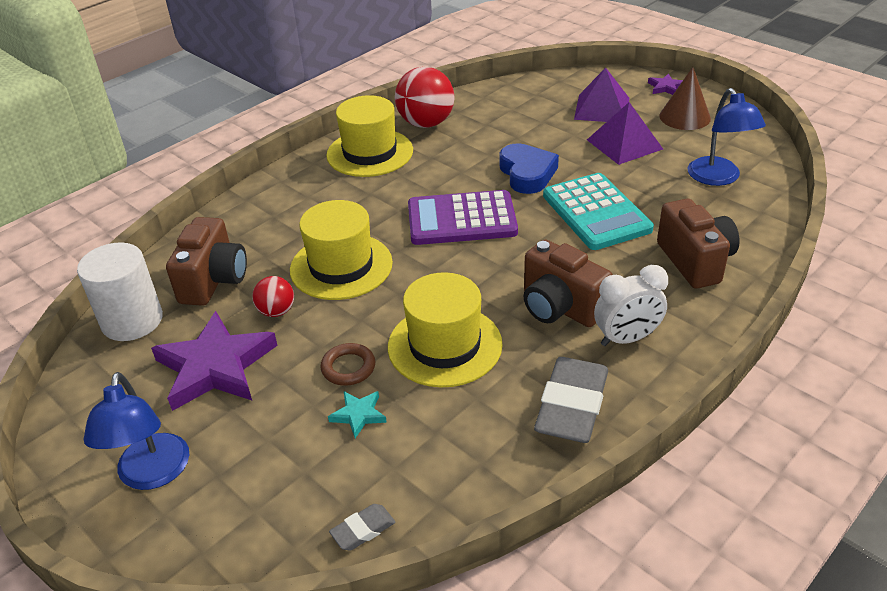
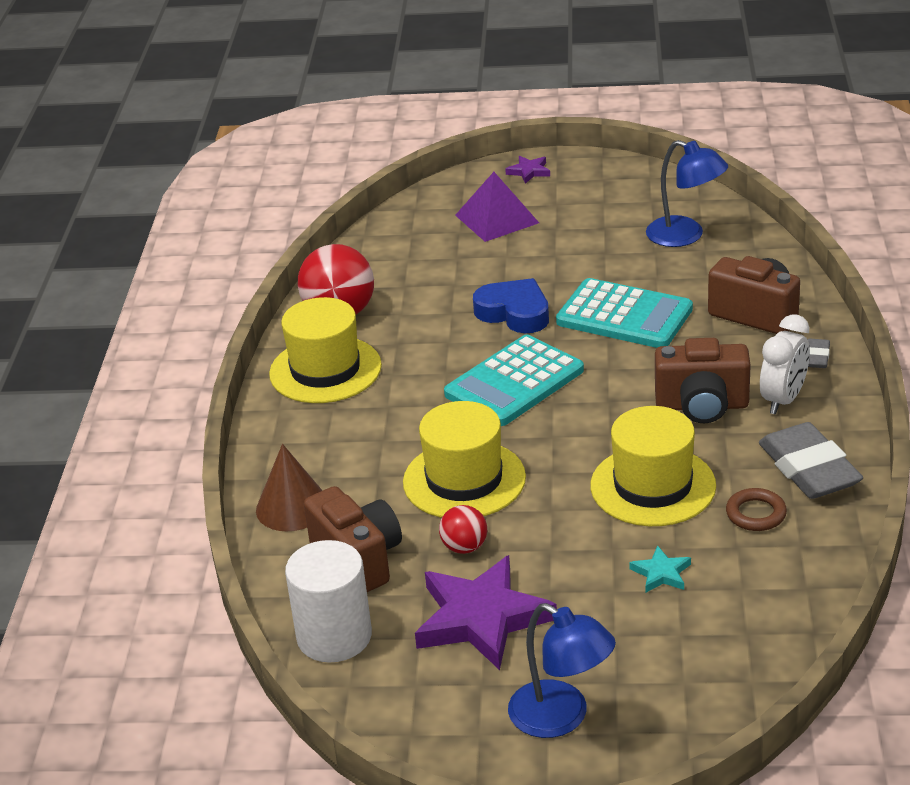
camera: 40 degrees left, 5 degrees down
(348, 367) = (599, 548): brown ring -> brown ring (756, 514)
(363, 530) = (781, 637): grey eraser -> grey eraser (816, 357)
(461, 219) = (514, 382): purple calculator -> turquoise calculator
(624, 144) = (565, 243): purple pyramid -> none
(684, 117) = (584, 193): brown cone -> brown cone (292, 507)

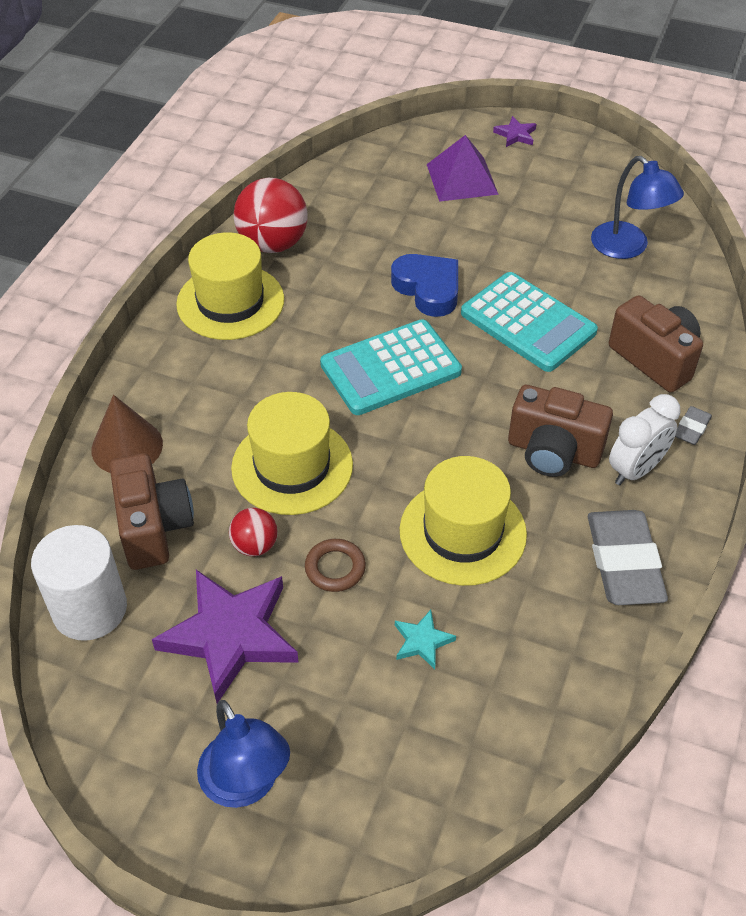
camera: 15 degrees right, 15 degrees up
(756, 514) = (546, 600): brown ring -> brown ring (335, 568)

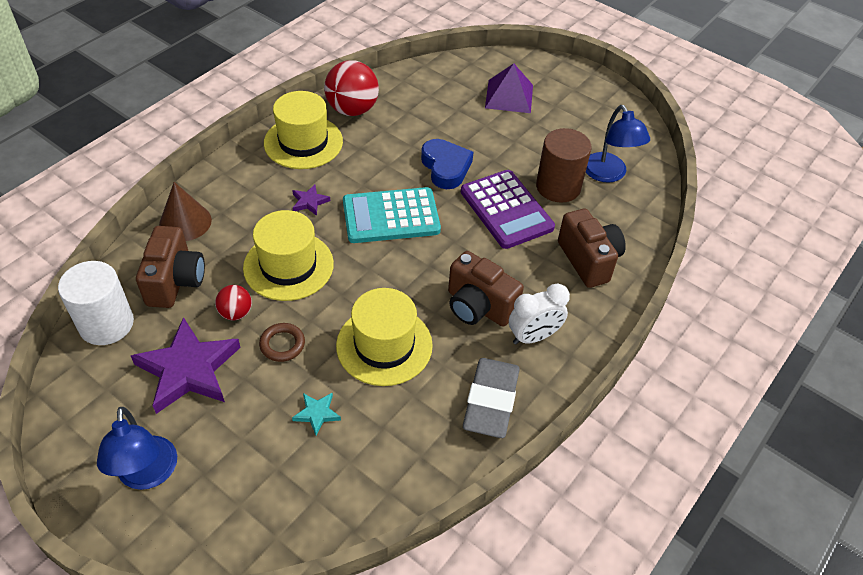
camera: 15 degrees right, 0 degrees up
(515, 135) = (564, 74): purple star -> purple star (309, 202)
(528, 323) = (506, 209): turquoise calculator -> purple calculator
(576, 278) = (558, 187): none -> brown cylinder
(691, 428) = (591, 318): grey eraser -> none

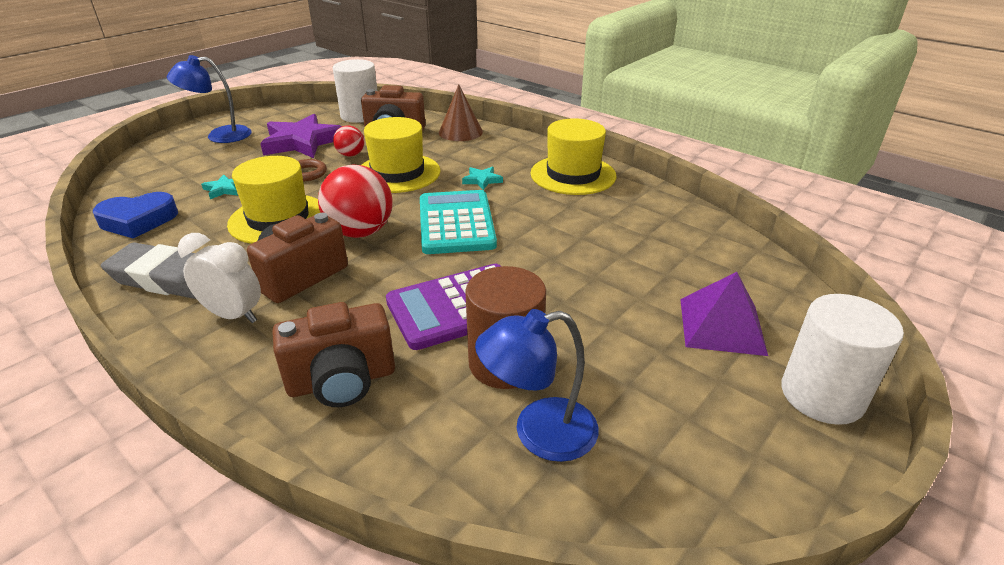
camera: 95 degrees right, 15 degrees down
(309, 202) = (482, 180): purple star -> turquoise star
(352, 110) = (637, 200): red ball -> red ball (360, 232)
(446, 167) = (541, 261): blue heart -> blue heart (138, 221)
(533, 337) = (233, 315): white clock -> white clock turned 135 degrees clockwise
(559, 74) = (822, 395): none -> white cylinder

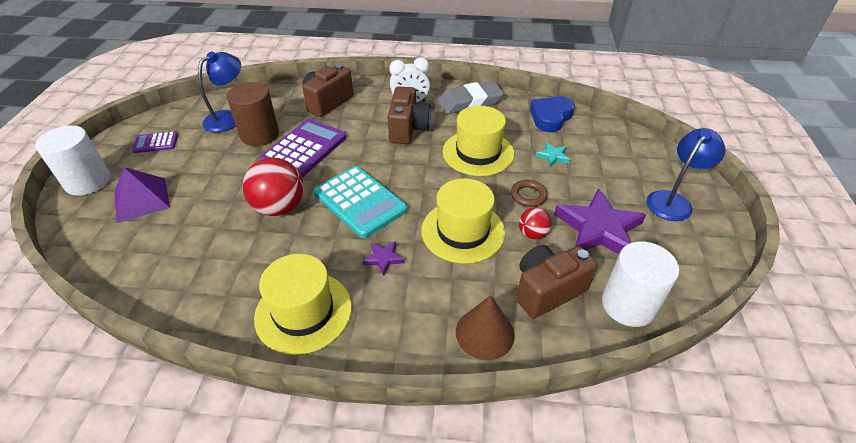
camera: 145 degrees right, 10 degrees up
(360, 232) = (414, 166): red ball -> red ball (279, 207)
(482, 180) = (383, 258): turquoise star -> purple star
(699, 433) = (156, 143): none -> purple calculator

